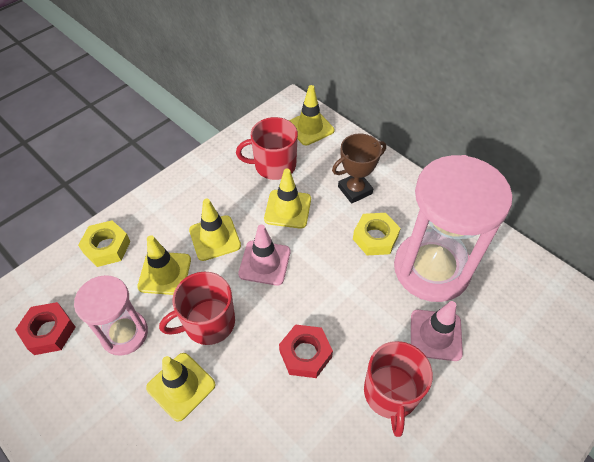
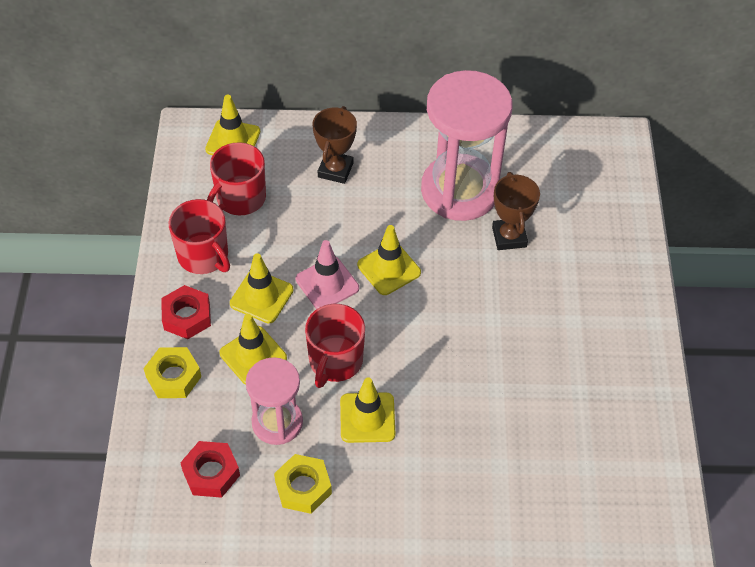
camera: 45 degrees left, 0 degrees up
(287, 209) = (296, 227): yellow traffic cone -> yellow traffic cone (389, 269)
(305, 354) = (433, 323): red nut -> red nut (187, 316)
(375, 238) = (393, 198): yellow nut -> yellow nut (303, 487)
(390, 393) = (518, 300): red mug -> red mug (204, 256)
(435, 335) = (509, 237): pink traffic cone -> brown trophy

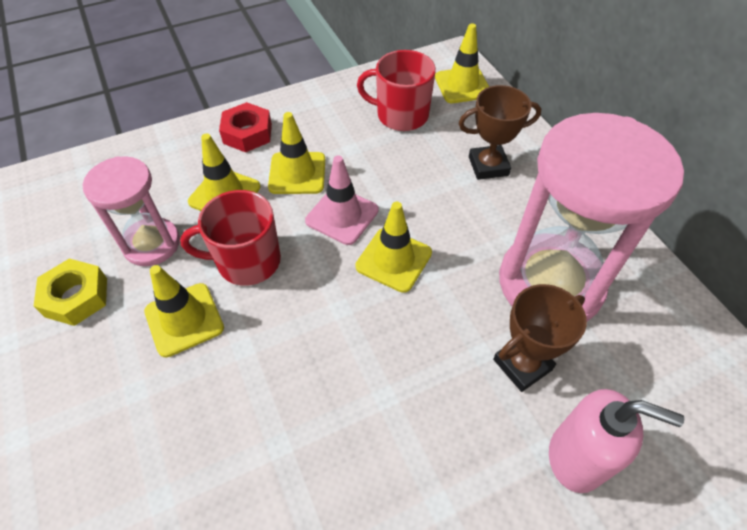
camera: 65 degrees right, 0 degrees up
(173, 377) = (177, 151): yellow nut -> none
(204, 256) = (320, 118): red mug -> none
(211, 473) = (77, 217): red nut -> none
(578, 242) = (576, 458): none -> pink soap dispenser

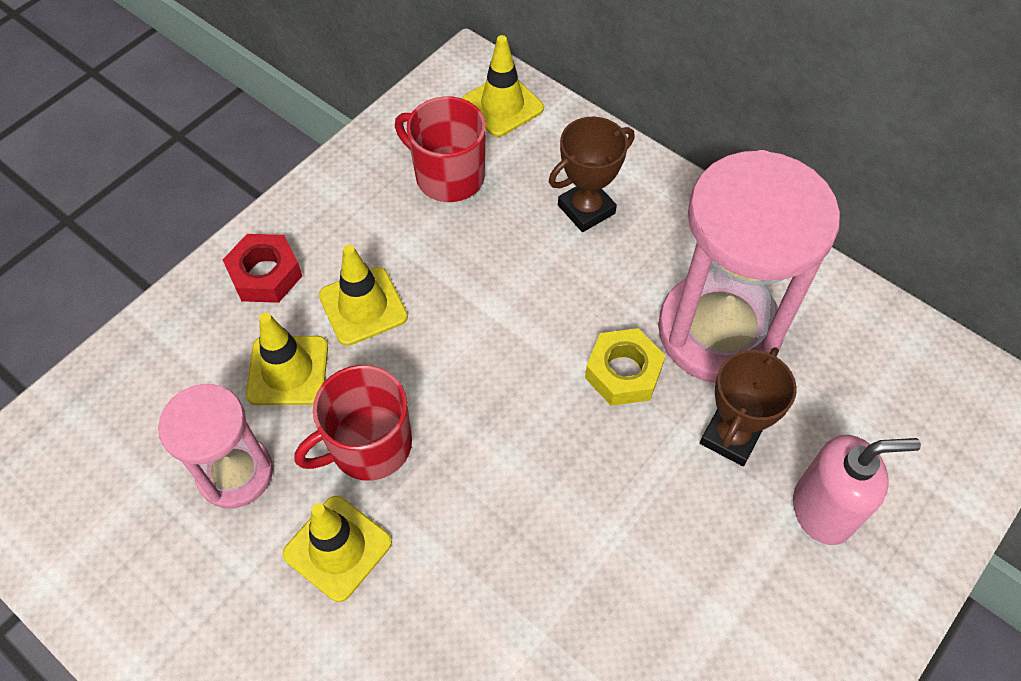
camera: 25 degrees left, 5 degrees up
(76, 297) = (184, 580): yellow nut -> yellow nut (623, 372)
(342, 215) = (449, 341): pink traffic cone -> none
(393, 260) = (538, 373): yellow traffic cone -> none
(401, 115) = (448, 176): red mug -> red mug turned 45 degrees clockwise

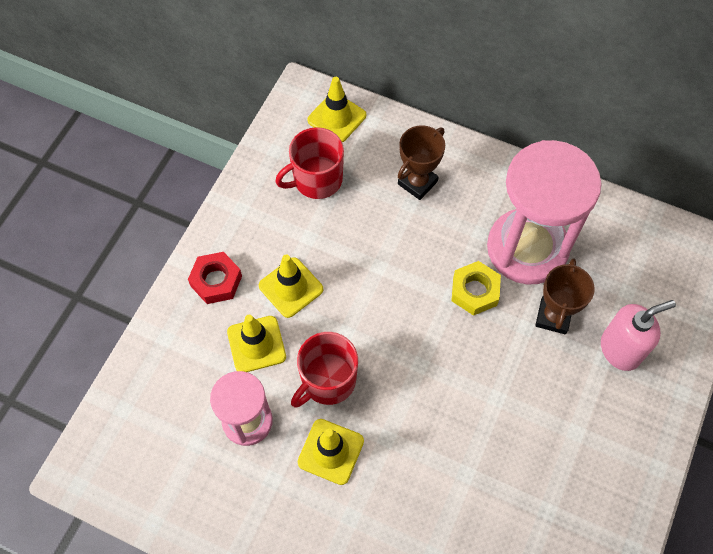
camera: 15 degrees left, 5 degrees up
(448, 176) = (316, 179): red mug -> red mug turned 45 degrees counterclockwise

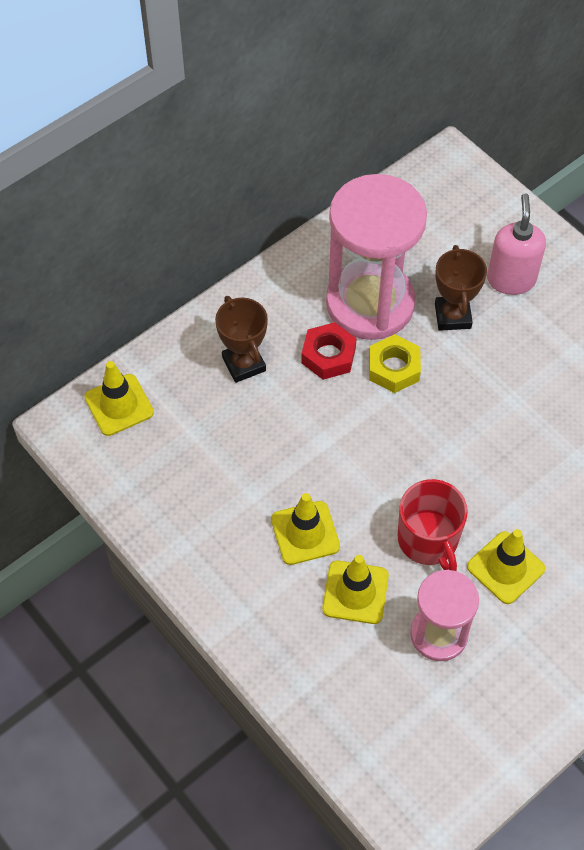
camera: 65 degrees left, 5 degrees down
(216, 281) = (259, 605): red nut -> red nut (328, 356)
(316, 179) = (186, 456): red mug -> none
(553, 316) = (452, 316): brown trophy -> brown trophy turned 45 degrees clockwise

